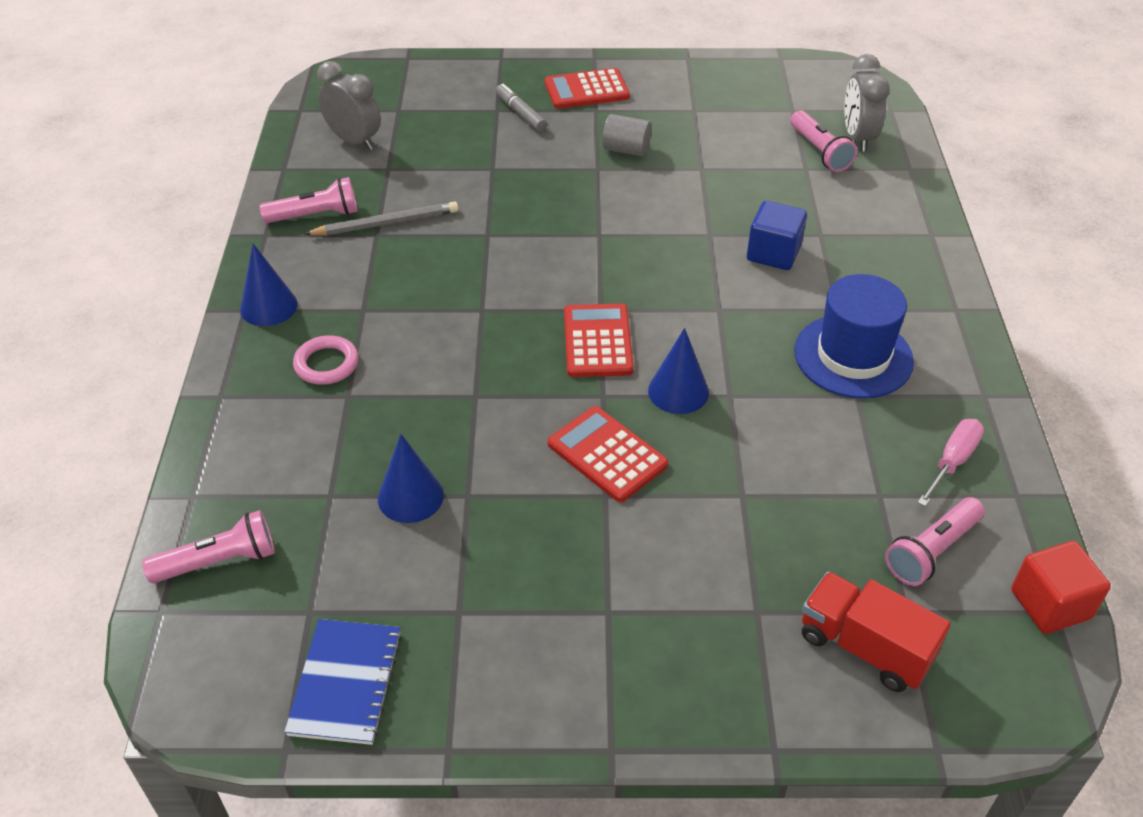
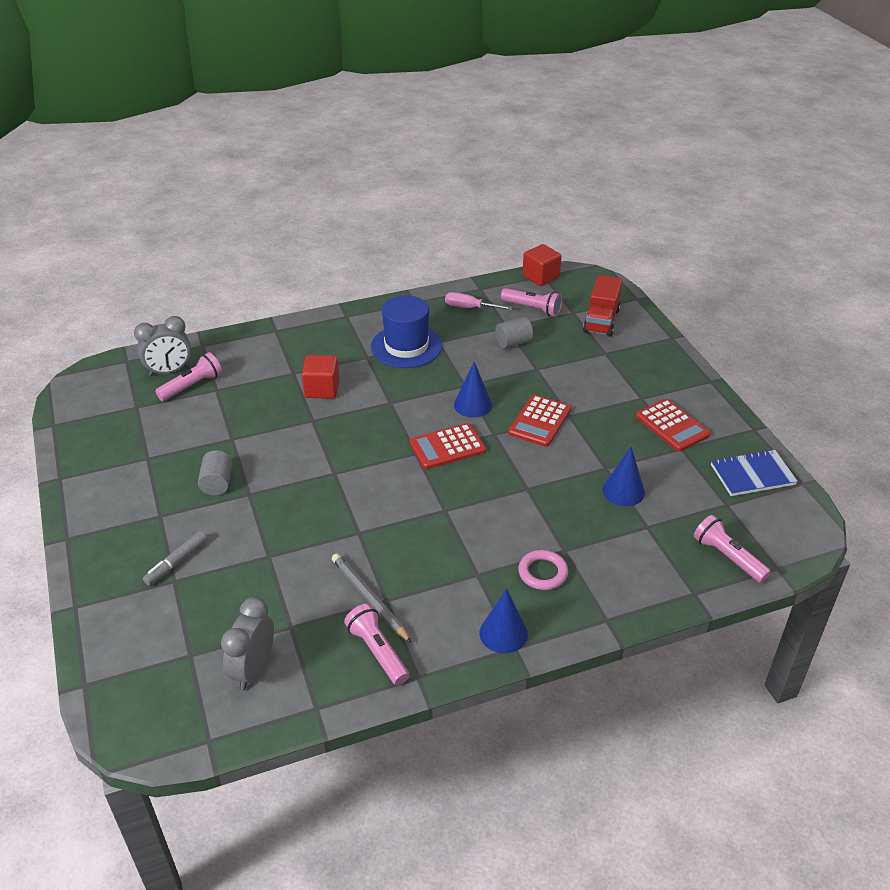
camera: 110 degrees left, 5 degrees down
(586, 90) = (127, 529): red calculator -> red calculator (672, 426)
(773, 253) = (322, 389): blue cube -> red cube
(827, 488) = (513, 342): none -> grey cylinder

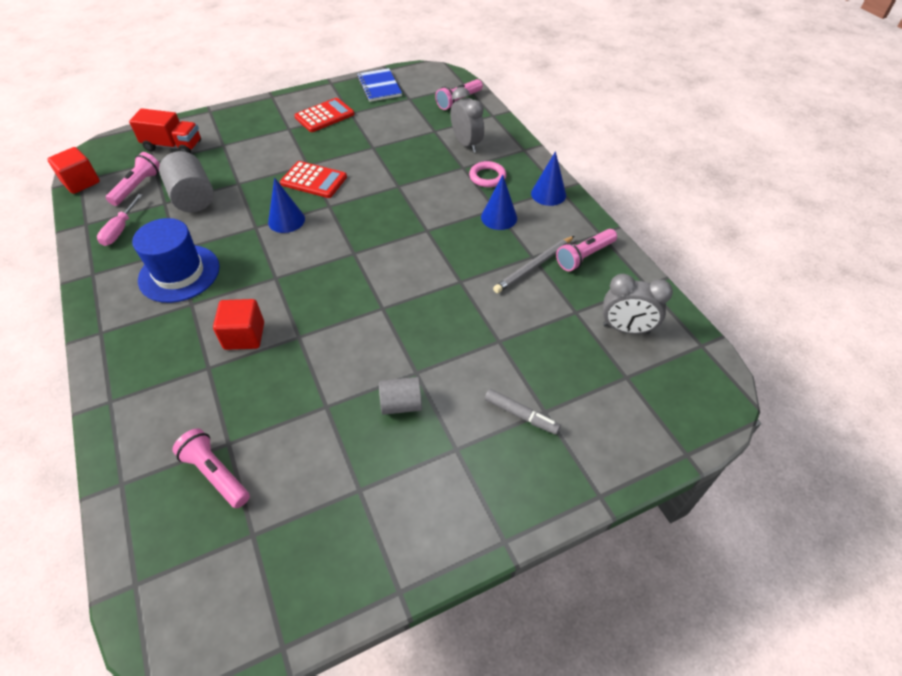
camera: 95 degrees left, 10 degrees up
(169, 371) = (175, 513): grey clock -> grey clock (466, 144)
(447, 447) = (346, 233): red calculator -> none
(513, 342) = (193, 198): grey cylinder -> grey cylinder, size x1.60
(623, 491) = (398, 140): blue cone -> blue cone (499, 217)

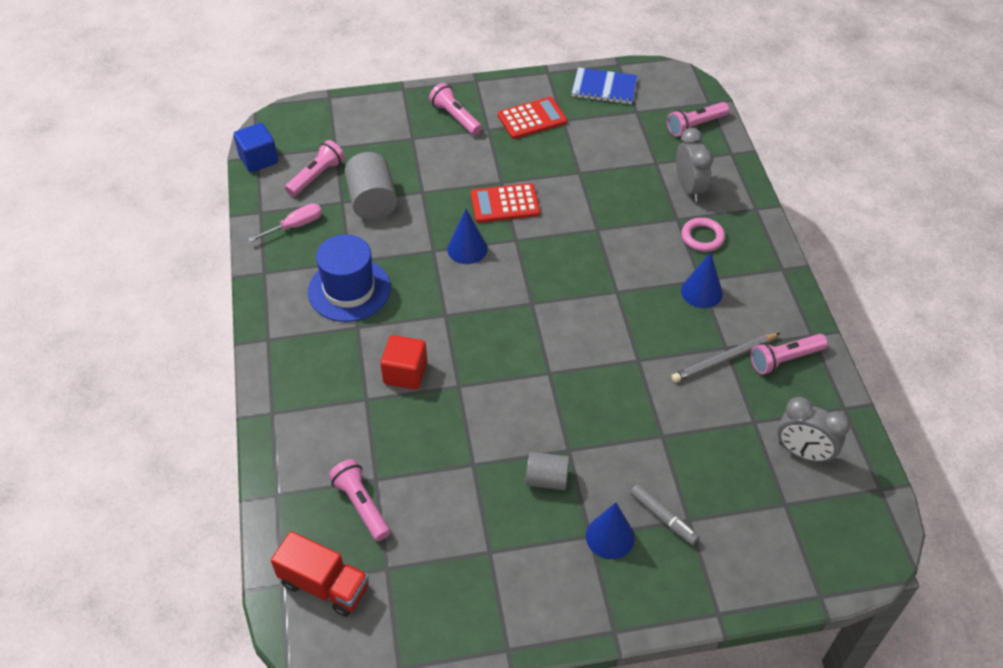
camera: 15 degrees right, 0 degrees up
(81, 182) = (258, 159): red cube -> blue cube
(120, 230) = (295, 226): pink screwdriver -> pink screwdriver turned 150 degrees counterclockwise
(173, 146) = (358, 130): red truck -> red truck (324, 585)
(259, 124) = (455, 117): none -> pink flashlight
(314, 180) = (505, 204): red calculator -> red calculator turned 135 degrees clockwise
(379, 87) = (604, 88): blue notebook -> blue notebook turned 75 degrees counterclockwise
(548, 194) = (767, 273): blue cone -> blue cone (610, 536)

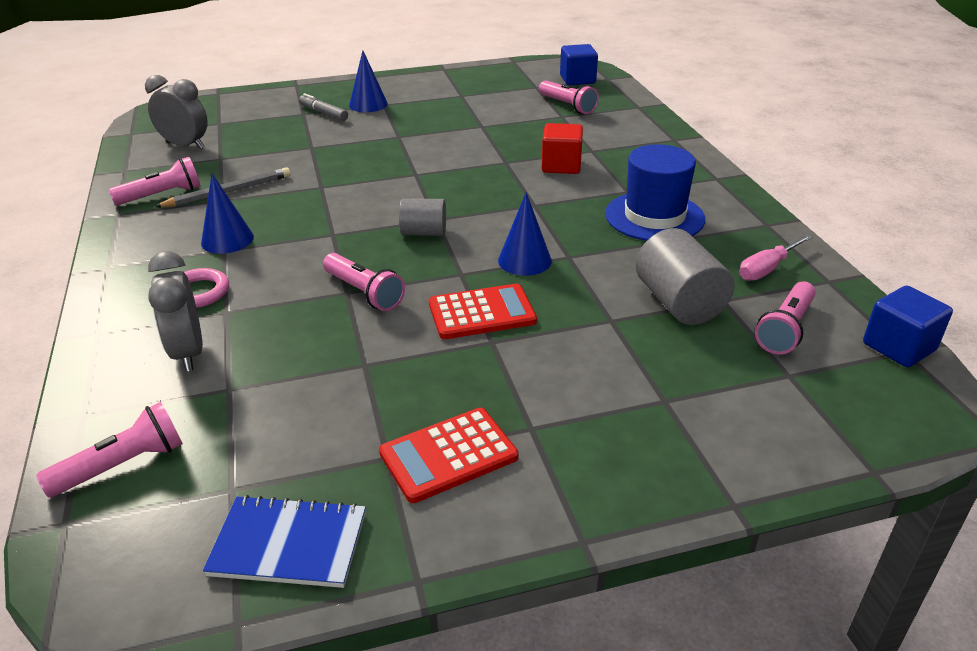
camera: 175 degrees right, 15 degrees down
(324, 585) = (577, 80): red truck -> blue cube
(455, 117) = (599, 446): pink flashlight -> pink flashlight (364, 293)
(547, 479) = (418, 123): grey cylinder -> grey cylinder (424, 232)

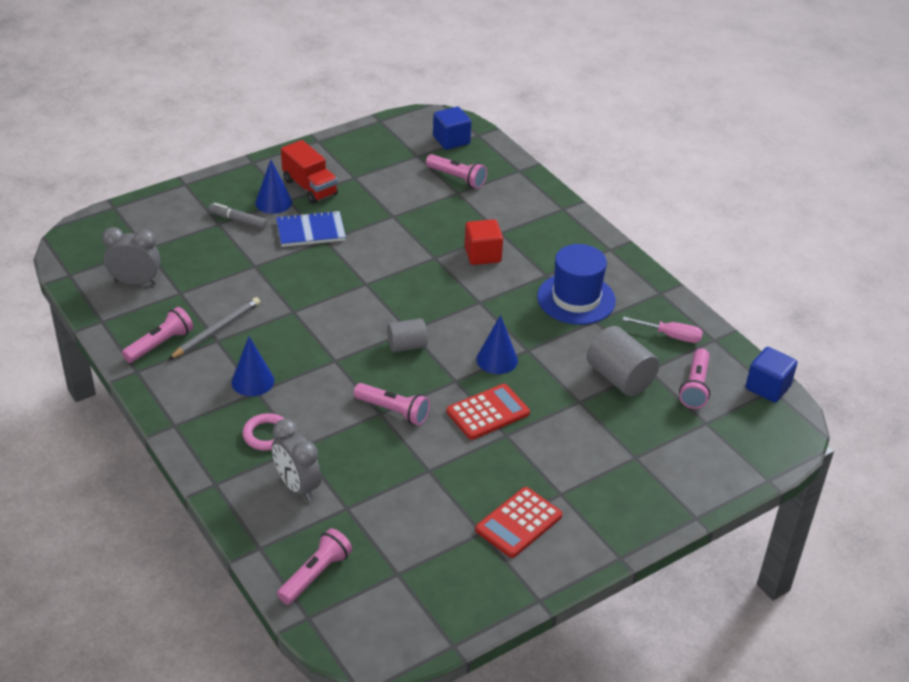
camera: 20 degrees left, 5 degrees up
(289, 544) = (454, 597): blue notebook -> blue notebook (310, 231)
(412, 98) = (310, 187): none -> red truck
(767, 269) = (671, 336): pink screwdriver -> pink screwdriver turned 105 degrees counterclockwise

